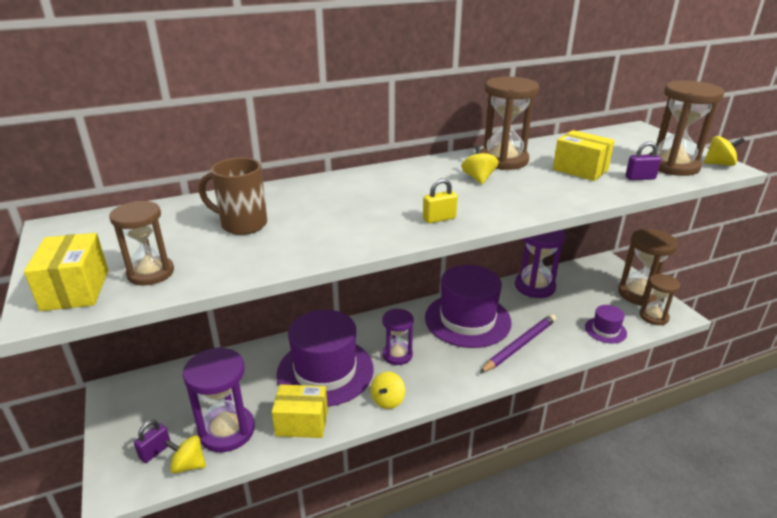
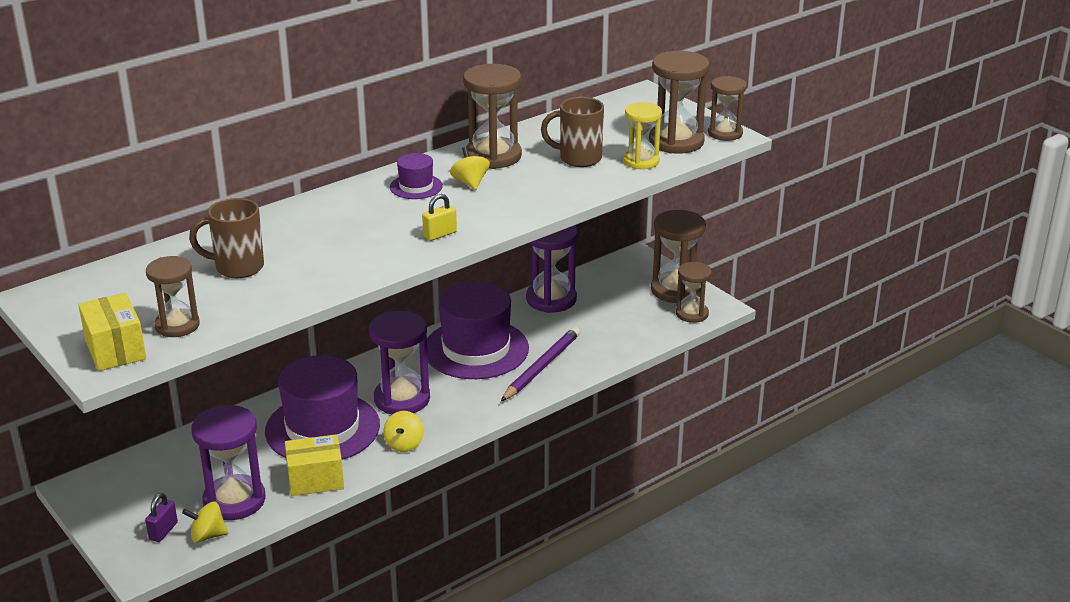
camera: 15 degrees left, 0 degrees up
(397, 355) = (402, 399): purple hourglass -> purple hourglass, size x1.57
(580, 170) = (578, 158): yellow box -> brown mug
(605, 330) = (637, 336): purple hat -> purple hat (416, 186)
(640, 178) = (641, 161): purple padlock -> yellow hourglass
(719, 164) = (725, 133): yellow spinning top -> brown hourglass

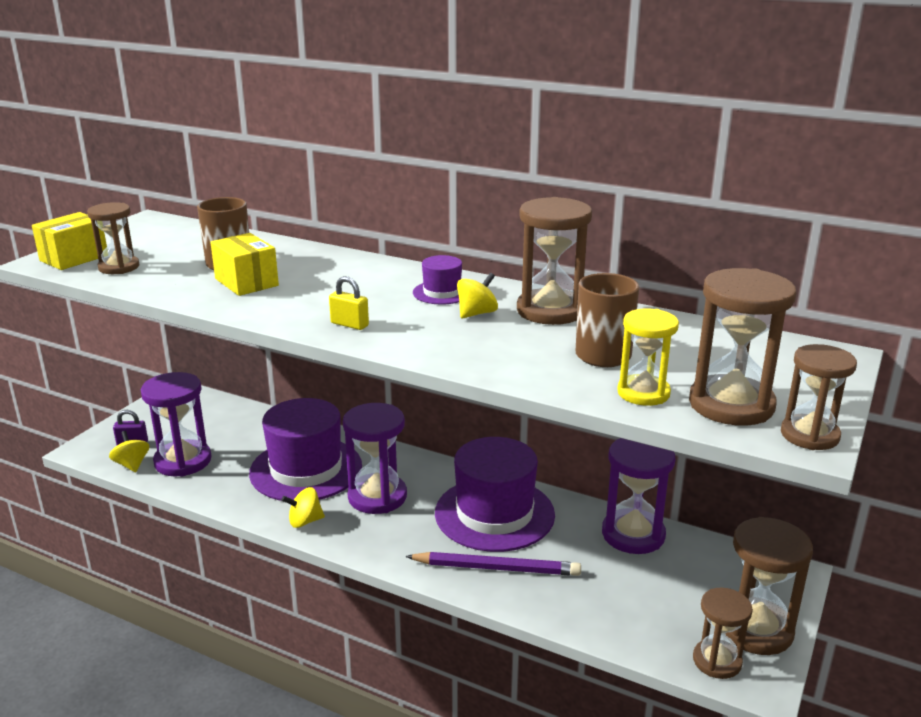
camera: 65 degrees right, 5 degrees down
(315, 480) = (227, 490): yellow box -> yellow box (246, 282)

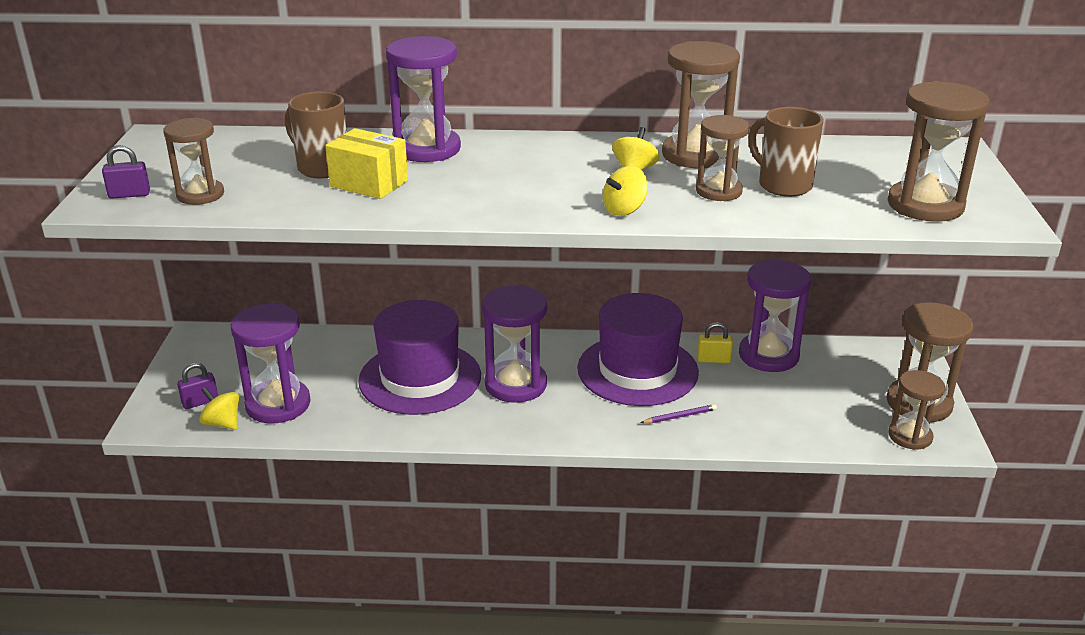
camera: 25 degrees left, 5 degrees up
(74, 258) = (129, 195): yellow box -> purple padlock
(305, 521) = (466, 426): yellow spinning top -> yellow spinning top (624, 210)
(326, 264) = (427, 149): none -> purple hourglass
(349, 324) = (531, 205): yellow padlock -> yellow padlock (713, 360)
(442, 292) = (578, 157): purple hat -> none
(496, 568) = (680, 416): purple pencil -> purple pencil, size x0.48
(643, 393) = (852, 211): yellow hourglass -> none
(809, 435) = (1003, 216): brown hourglass -> brown hourglass (718, 191)

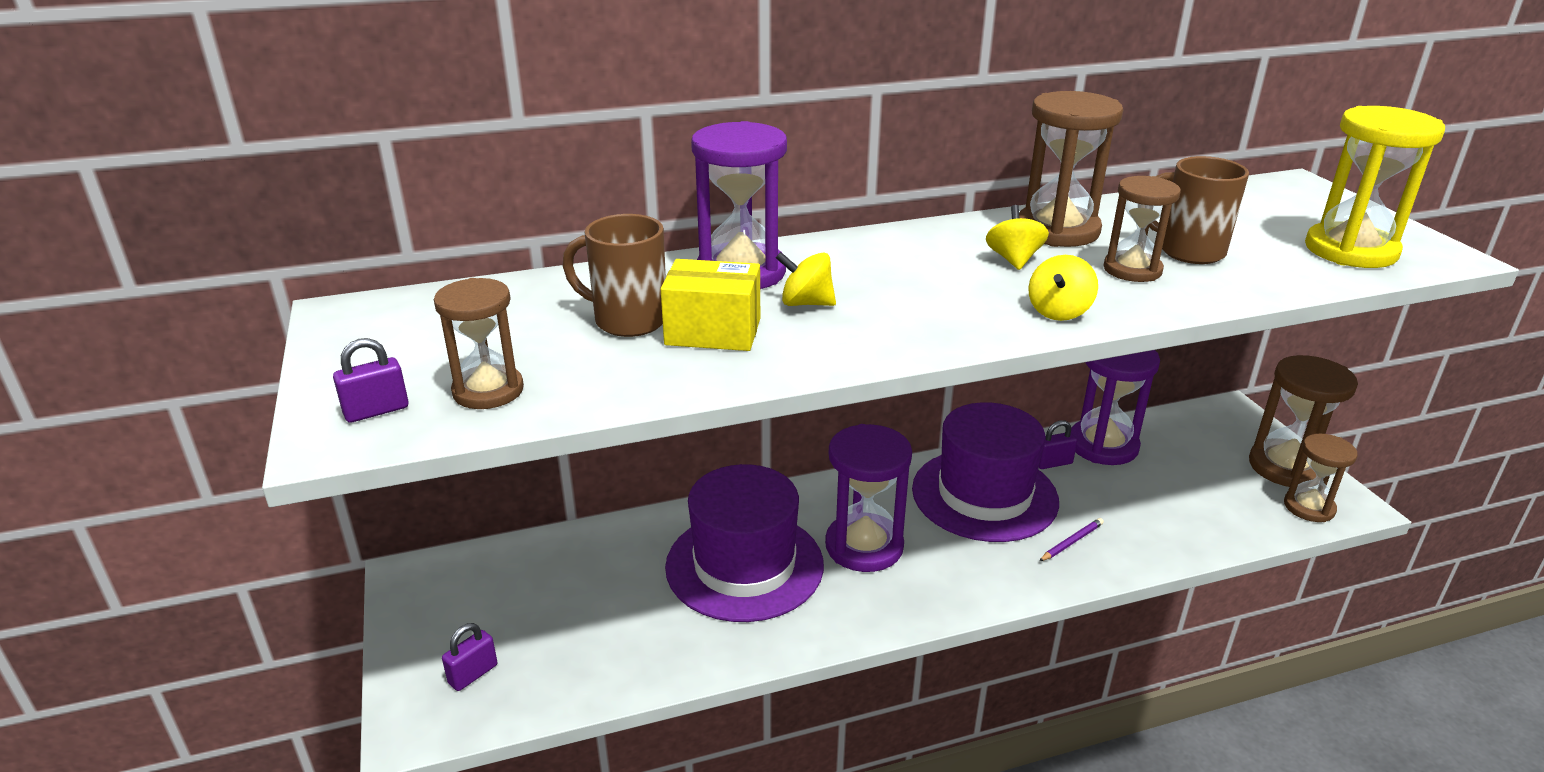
camera: 20 degrees left, 0 degrees up
(222, 423) = (524, 699): yellow spinning top -> yellow spinning top (806, 303)
(278, 404) = (585, 650): purple hourglass -> none
(713, 360) = (1053, 463): yellow padlock -> purple padlock
(925, 205) = (1350, 250): brown hourglass -> yellow hourglass

